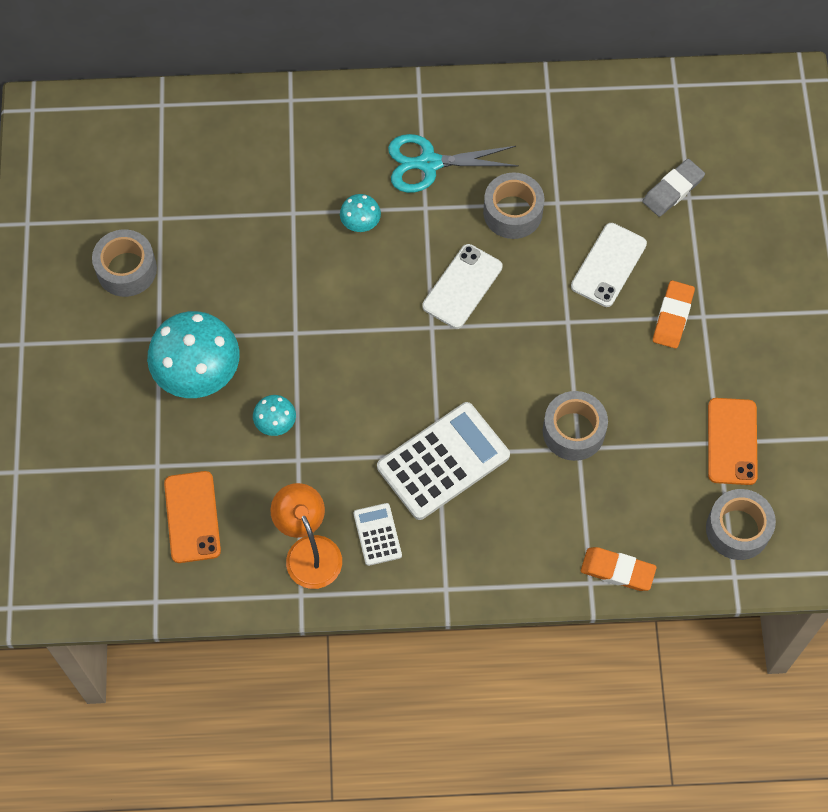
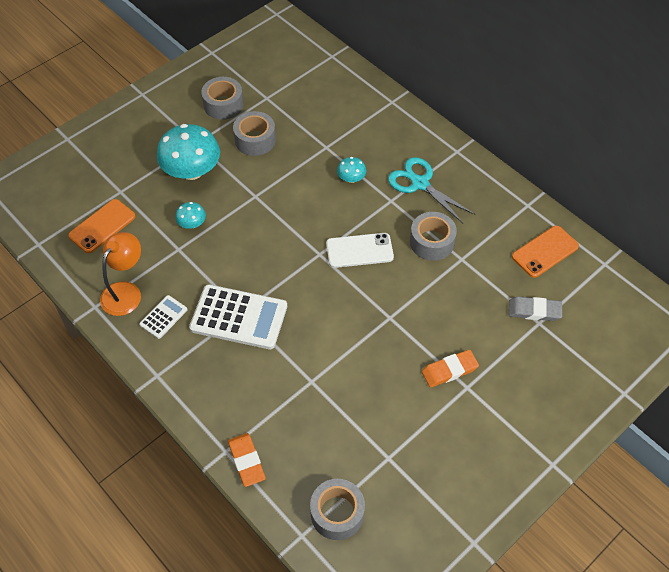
camera: 50 degrees right, 10 degrees down
(573, 431) = (320, 370): grey tape -> grey tape (255, 140)
(608, 265) = (448, 312): white phone -> none
(732, 441) = (396, 465): orange phone -> orange phone (545, 251)

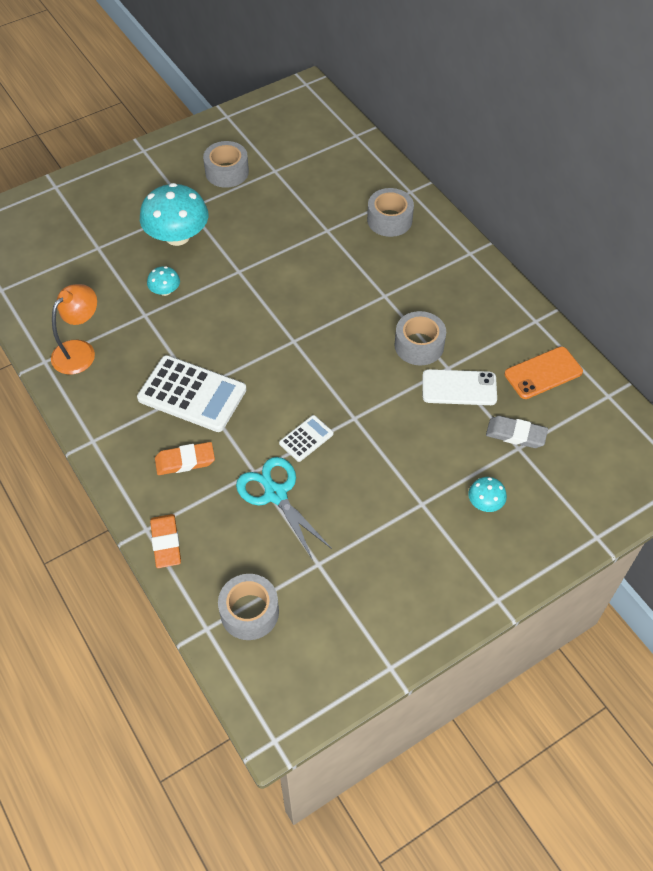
camera: 10 degrees right, 0 degrees up
(102, 226) = (71, 280): orange phone -> none
(163, 317) = (113, 382): white calculator -> white calculator (306, 438)
(255, 140) = (252, 213): grey tape -> grey tape (389, 220)
(351, 178) = (346, 266): turquoise mushroom -> turquoise mushroom (485, 502)
(359, 251) = (338, 343): white phone -> white phone (459, 388)
(420, 184) = (421, 282): turquoise scissors -> turquoise scissors (276, 494)
(449, 370) = (406, 483): orange eraser -> orange eraser (185, 461)

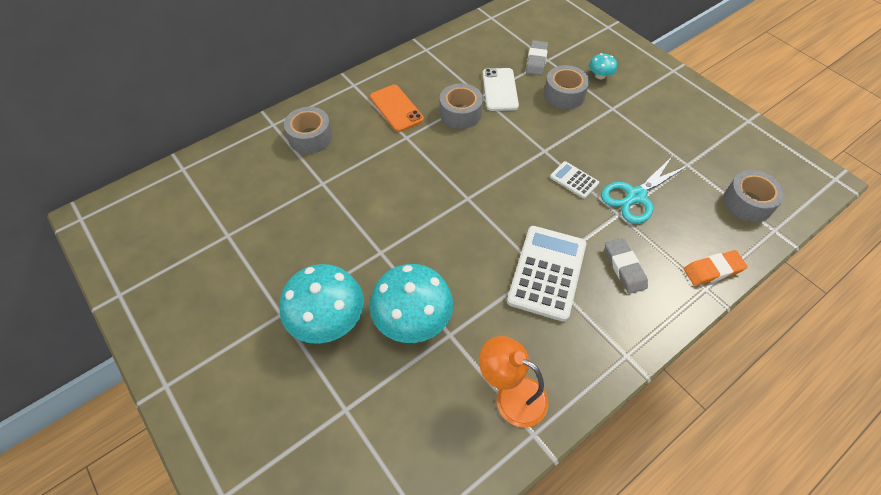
camera: 95 degrees left, 0 degrees up
(165, 291) = (412, 319): turquoise mushroom -> turquoise mushroom, size x2.14
(185, 461) = (624, 267): orange eraser -> grey eraser
(227, 172) = (223, 282): grey tape -> grey tape (564, 94)
(543, 373) = (477, 46): orange phone -> orange phone (396, 108)

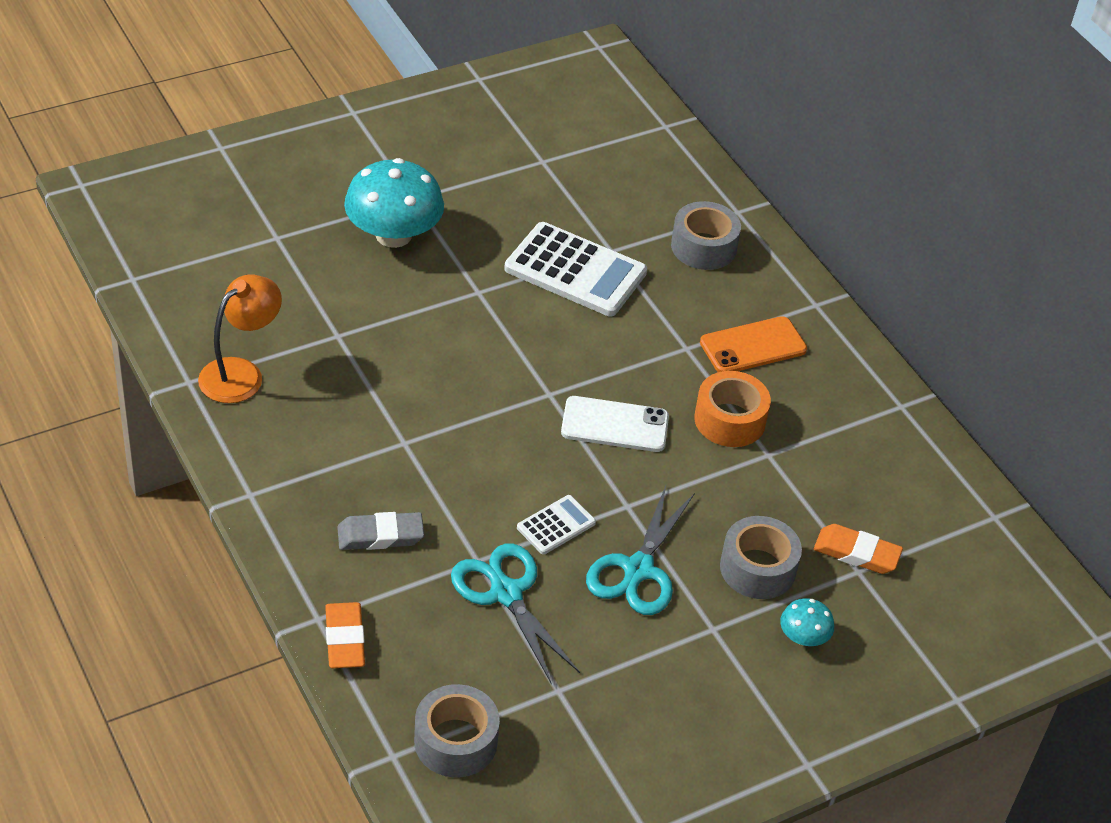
camera: 95 degrees right, 10 degrees down
(412, 319) = (370, 306): turquoise mushroom -> none
(460, 113) = (729, 420): grey tape -> orange tape
(500, 90) = (781, 483): white phone -> white phone (615, 425)
(536, 60) = (856, 553): grey eraser -> orange eraser
(547, 272) = (397, 449): white calculator -> white calculator (575, 271)
(588, 141) = (638, 569): none -> turquoise scissors

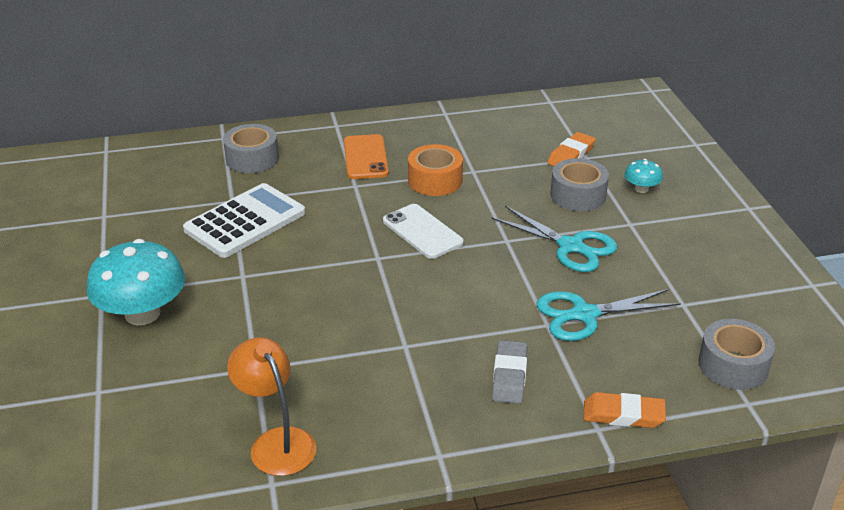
camera: 70 degrees left, 10 degrees down
(556, 525) = (519, 278): white calculator -> none
(615, 425) = (422, 232): white phone -> white phone turned 60 degrees counterclockwise

